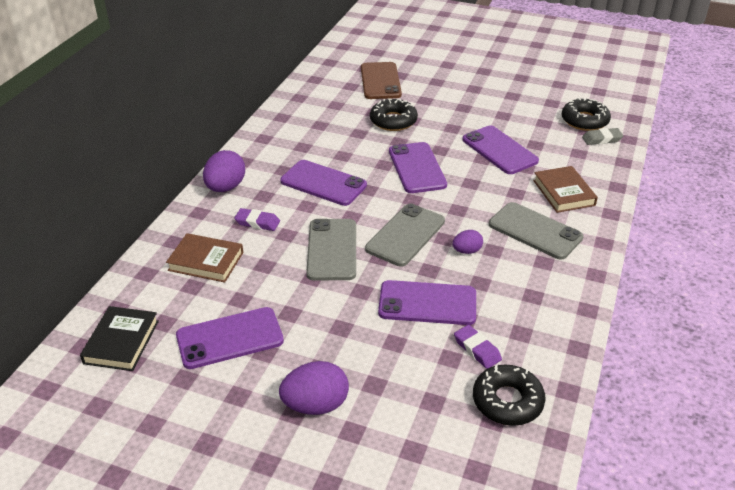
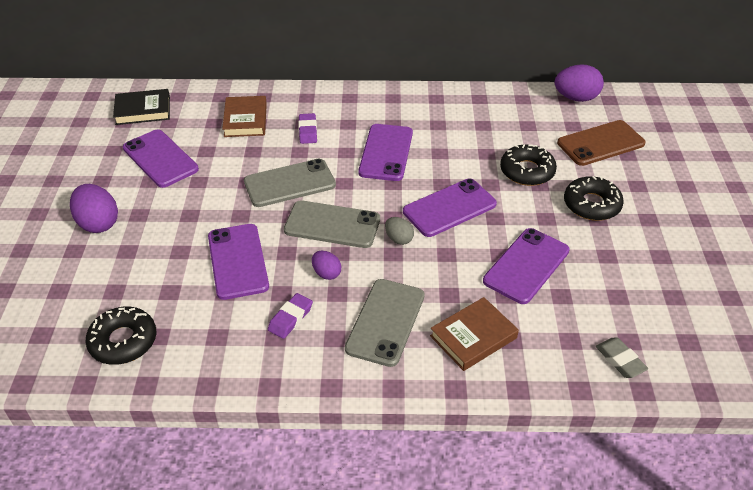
camera: 70 degrees right, 5 degrees up
(225, 187) = (348, 100): purple egg -> purple egg (576, 98)
(442, 202) = (399, 239): none -> grey egg
(477, 349) = (185, 308): purple eraser -> purple eraser (290, 318)
(584, 121) = (654, 336): black donut -> black donut (591, 205)

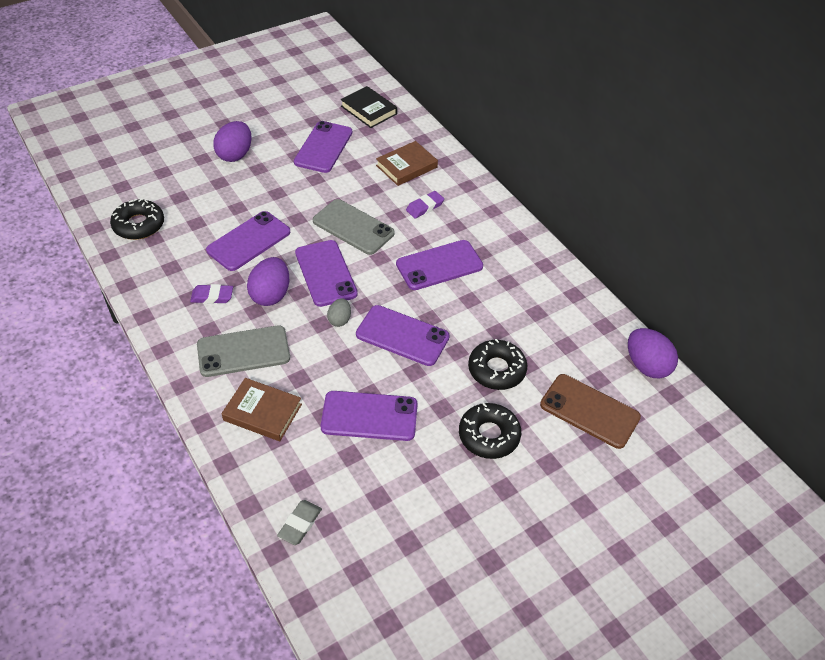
camera: 55 degrees right, 5 degrees up
(326, 273) = (270, 295): purple egg -> purple egg, size x1.77
(332, 225) = (326, 273): grey phone -> purple phone

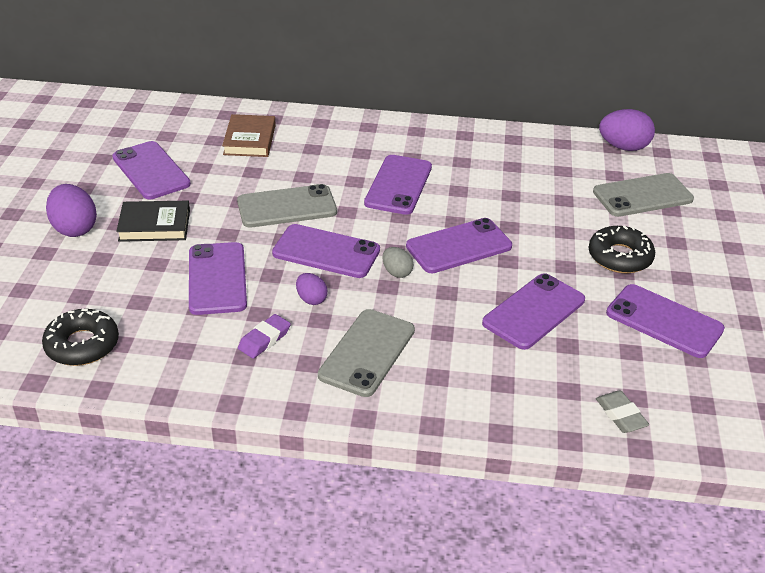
camera: 50 degrees left, 10 degrees down
(262, 412) = (461, 376): brown book -> none
(270, 295) = (311, 299): purple egg -> purple egg, size x0.57
(369, 110) = (140, 121): black book -> black book (154, 225)
(425, 207) = (316, 156): purple eraser -> none
(434, 502) = (664, 321): none -> purple phone
(496, 370) = (553, 217): black donut -> none
(589, 411) = (642, 196): brown phone -> grey phone

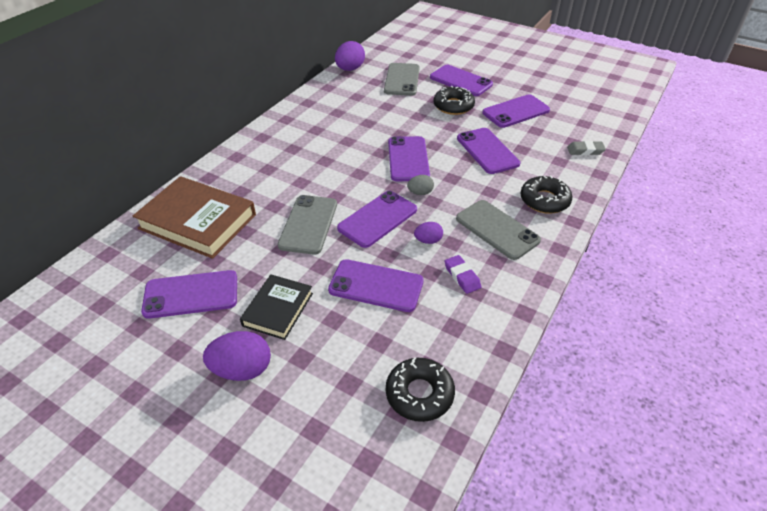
camera: 65 degrees left, 5 degrees up
(250, 140) = (198, 221): brown book -> brown book, size x1.72
(398, 185) = (322, 164): purple phone -> purple phone (460, 81)
(459, 387) = (544, 200): none -> black donut

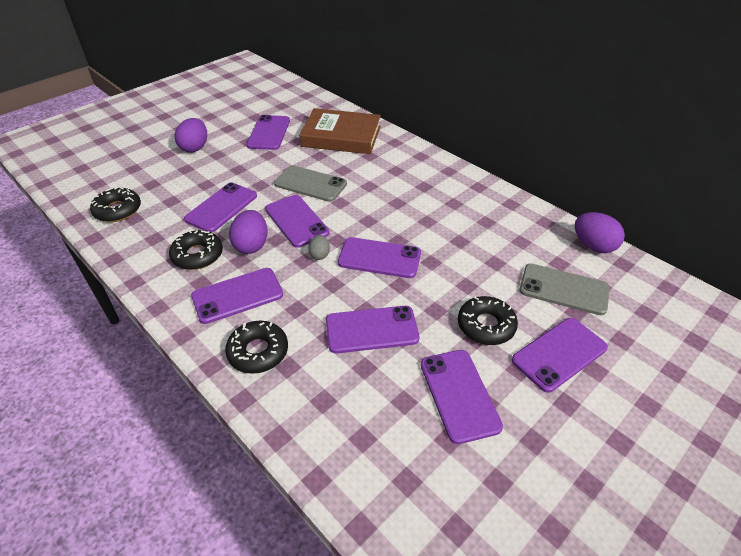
camera: 105 degrees right, 0 degrees up
(198, 221) = (341, 136): brown book -> brown book turned 60 degrees clockwise
(278, 309) = (232, 163): black book -> none
(428, 241) = (251, 245): purple egg -> purple egg, size x1.77
(462, 276) = (197, 255): purple eraser -> black donut
(497, 229) = (237, 295): grey phone -> purple phone
(585, 150) = (334, 444): grey eraser -> none

